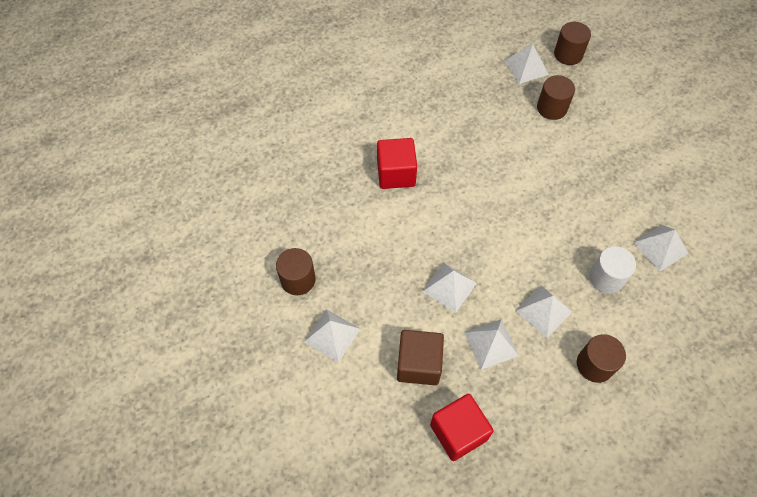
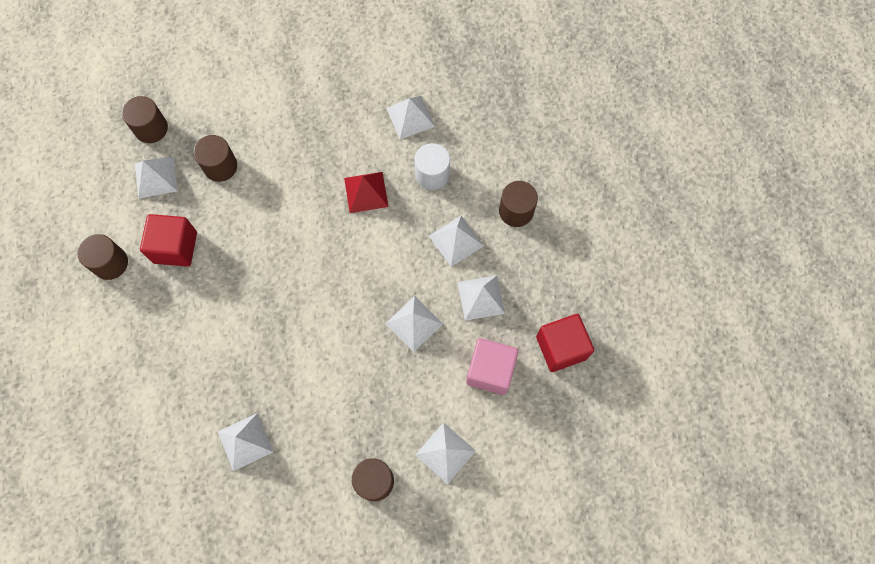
camera: 80 degrees left, 10 degrees up
(317, 176) = (245, 441): none -> white pyramid
(396, 173) = (264, 351): red cube -> red cube (175, 247)
(418, 364) = (490, 371): brown cube -> pink cube
(444, 56) = (110, 263): none -> brown cylinder
(567, 223) = (366, 192): none -> red pyramid

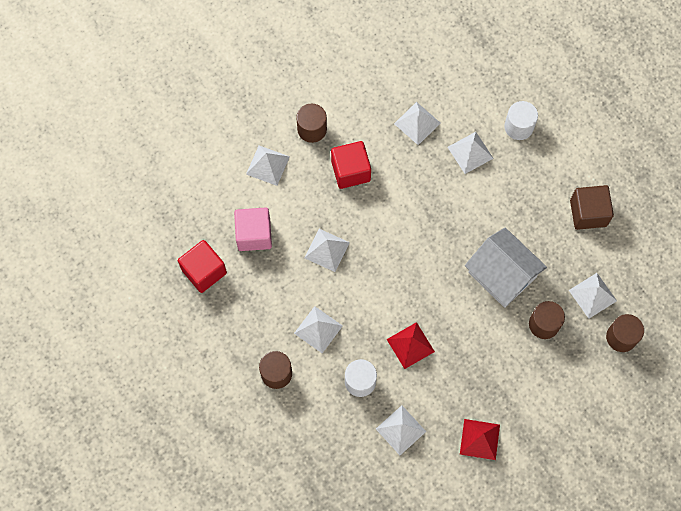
camera: 160 degrees right, 0 degrees up
(110, 263) = (588, 213): brown cylinder -> brown cube
(130, 392) = (519, 127): none -> white cylinder
(175, 247) = (544, 243): red cube -> red cube (350, 171)
(237, 230) = (502, 275): none -> white house
(337, 84) = (480, 439): none -> red pyramid
(481, 297) = (281, 289): white pyramid -> white pyramid (470, 152)

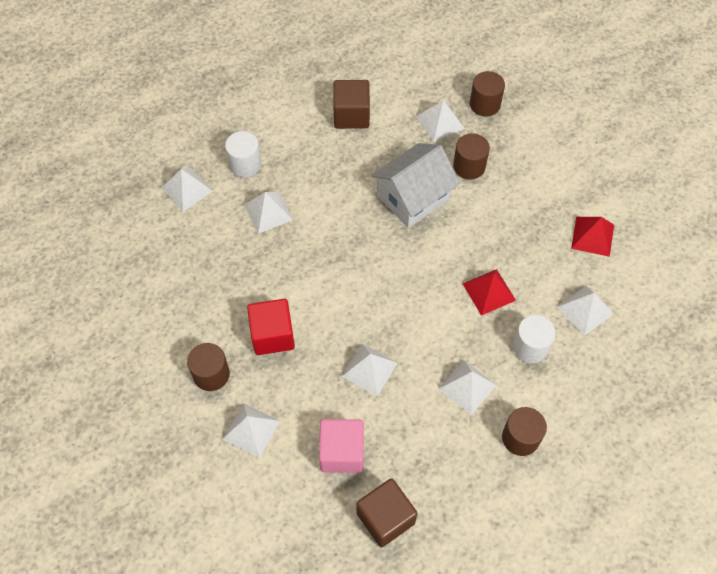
camera: 85 degrees left, 10 degrees down
(204, 271) = (385, 518): red cube -> brown cube
(417, 123) = (223, 260): white pyramid -> white pyramid (187, 189)

